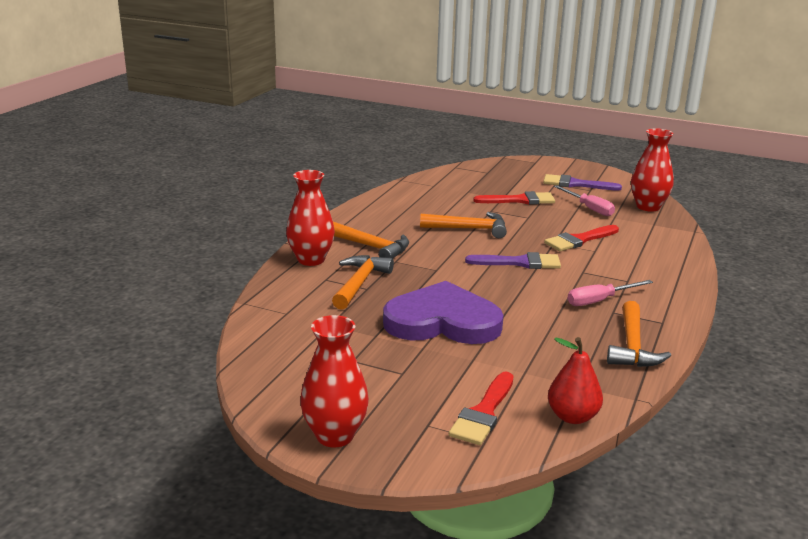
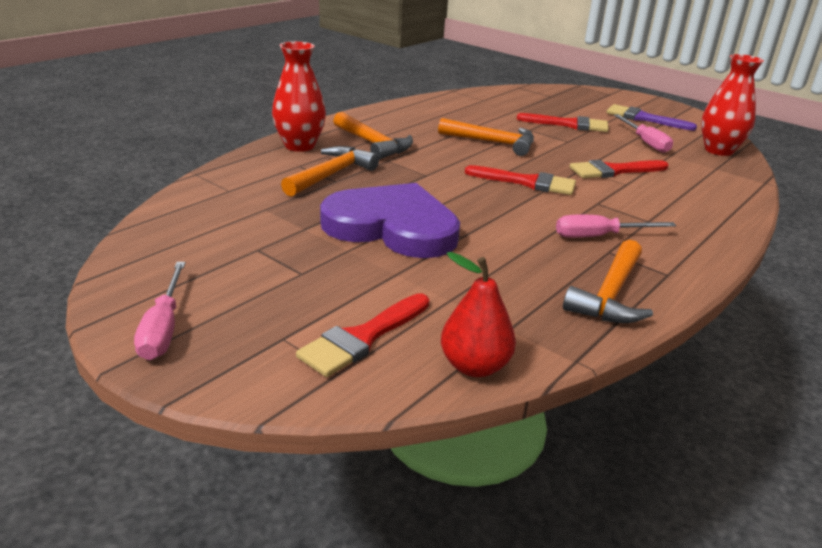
camera: 15 degrees right, 5 degrees up
(335, 436) = (163, 328): red vase -> pink screwdriver
(519, 262) = (527, 182): purple brush -> red brush

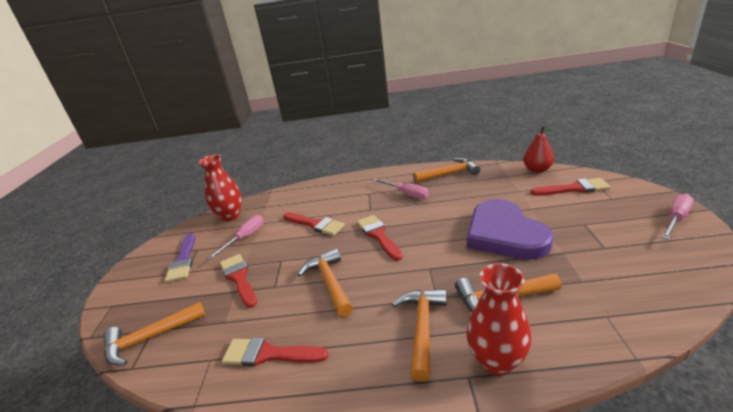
camera: 125 degrees left, 0 degrees up
(453, 109) = (268, 354): none -> red brush
(541, 94) = (149, 338): none -> orange hammer

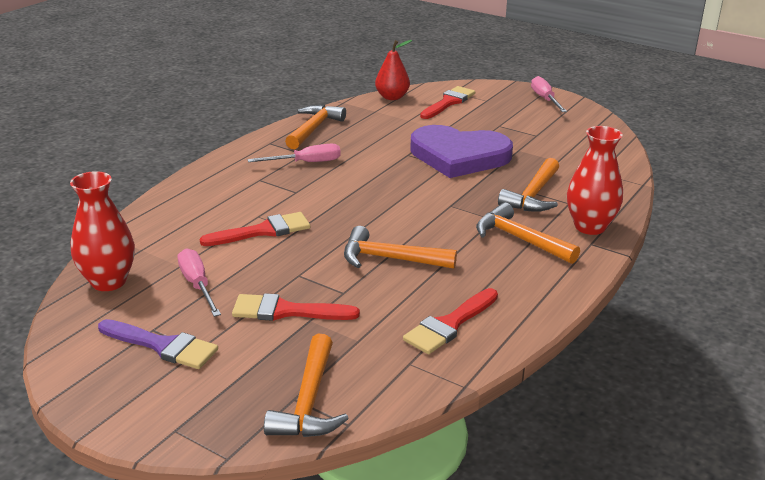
camera: 60 degrees left, 0 degrees up
(378, 235) = (355, 206): red brush -> none

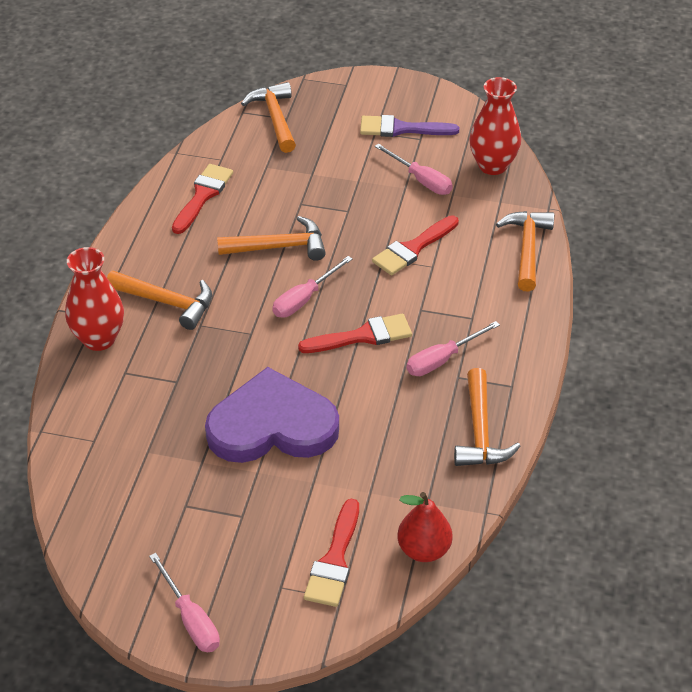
camera: 160 degrees right, 15 degrees up
(286, 311) = (334, 176): red brush -> red brush (362, 336)
(390, 217) = (304, 299): none -> pink screwdriver
(533, 195) = (166, 373): orange hammer -> orange hammer (527, 248)

